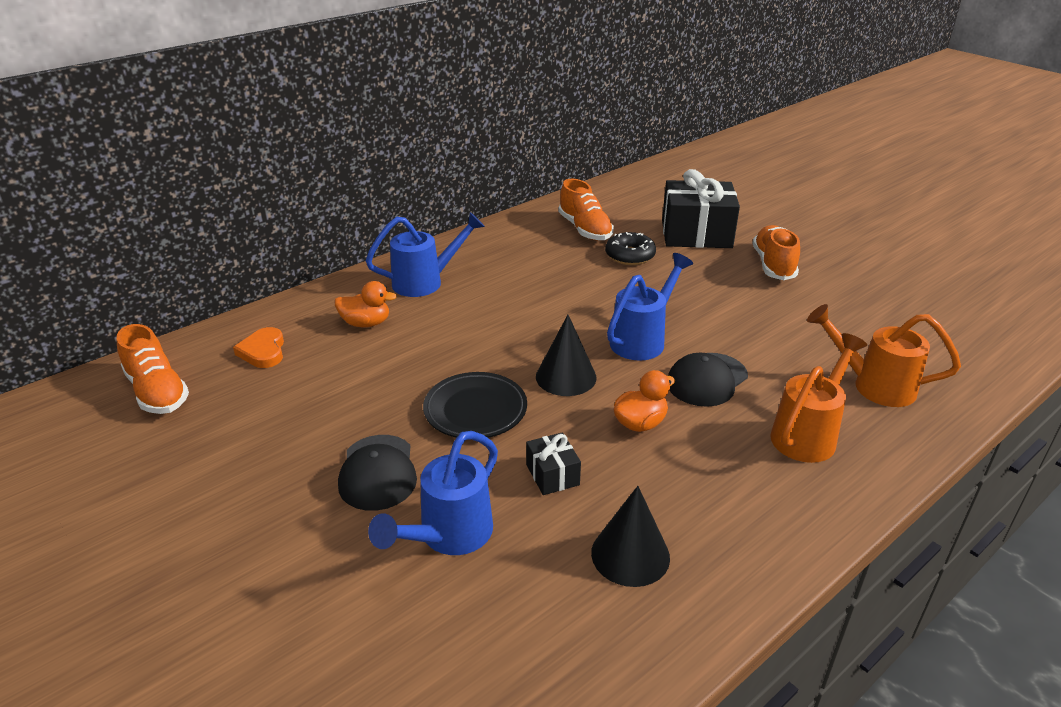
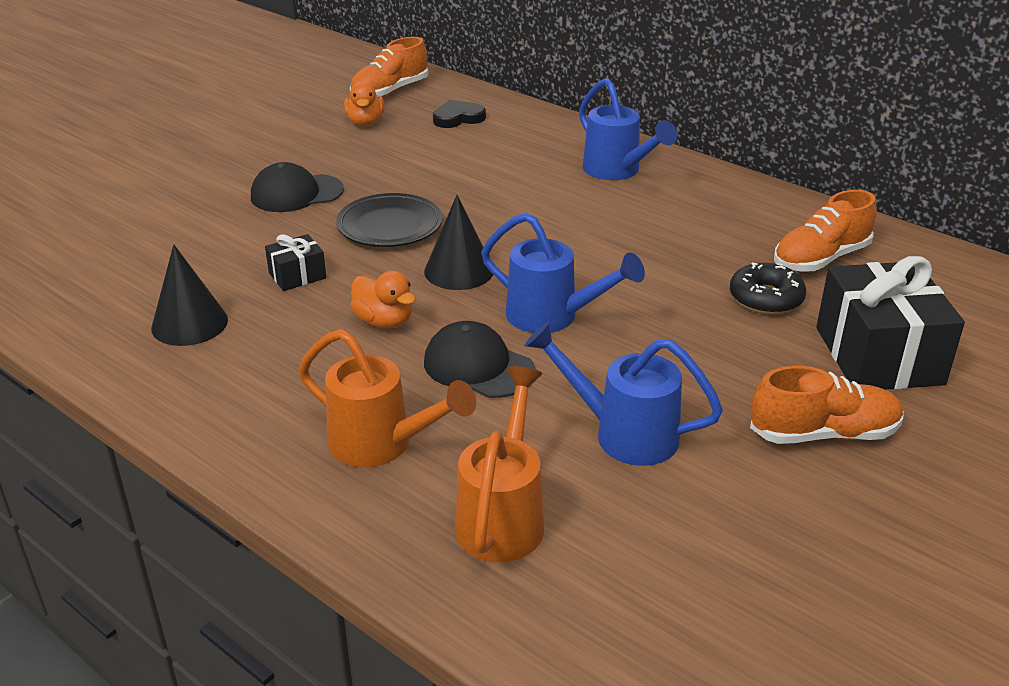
camera: 80 degrees right, 0 degrees up
(263, 351) = (458, 118): orange heart -> black heart
(366, 323) = (521, 153): orange duck -> orange duck (365, 123)
(448, 536) = (218, 234): blue watering can -> blue watering can (622, 433)

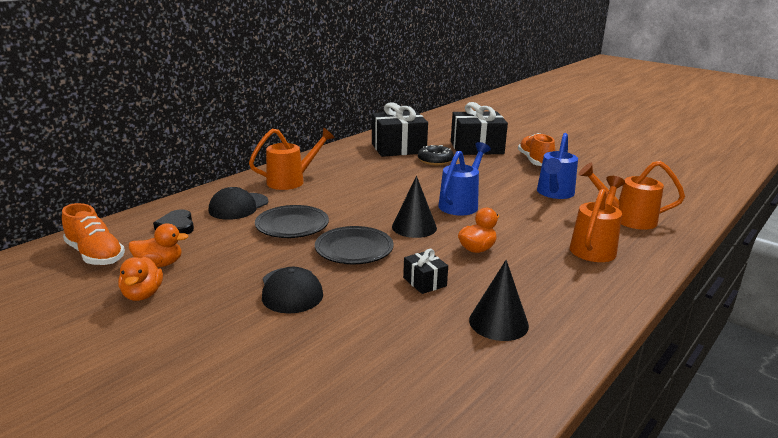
camera: 90 degrees left, 10 degrees down
(305, 124) = (143, 295): none -> orange duck
(460, 183) = (292, 226): none -> black plate
(478, 366) = (514, 223): black cap -> black cap (238, 206)
(617, 171) = (292, 181): blue watering can -> orange watering can
(820, 259) = (398, 148): orange shoe -> black gift

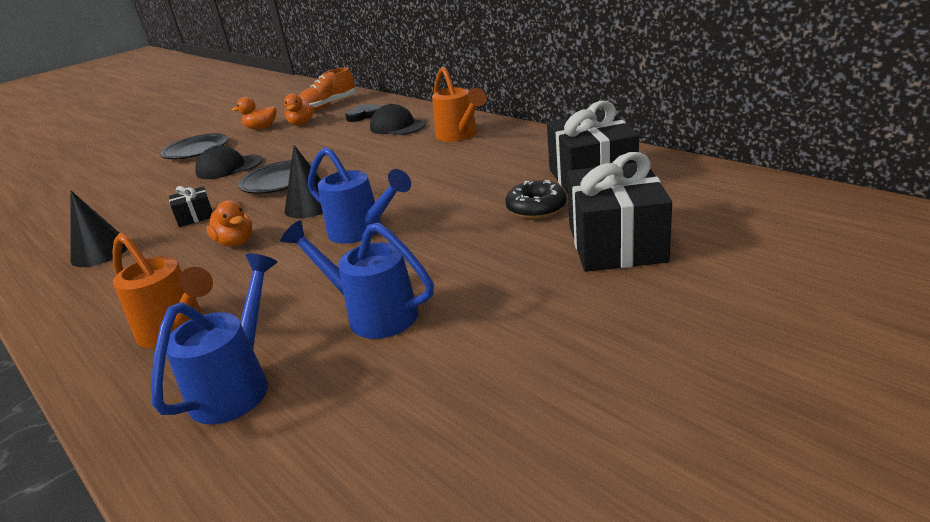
camera: 100 degrees right, 5 degrees up
(292, 226) = (344, 152): black plate -> black plate (196, 151)
(535, 161) = (545, 306): orange shoe -> none
(626, 219) = (238, 384): orange watering can -> blue watering can

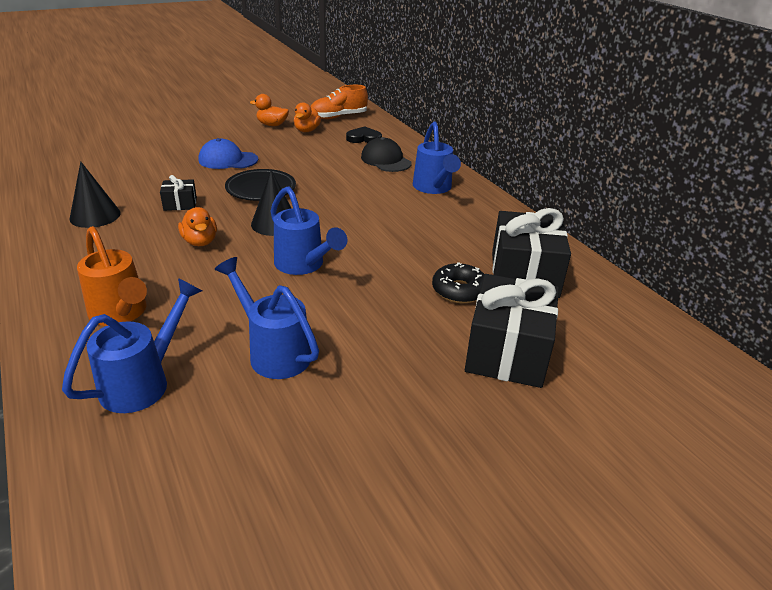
camera: 10 degrees right, 5 degrees up
(196, 151) = (209, 133): black plate -> none
(229, 167) = (228, 160): black cap -> blue cap
(460, 136) = (434, 188): orange watering can -> blue watering can

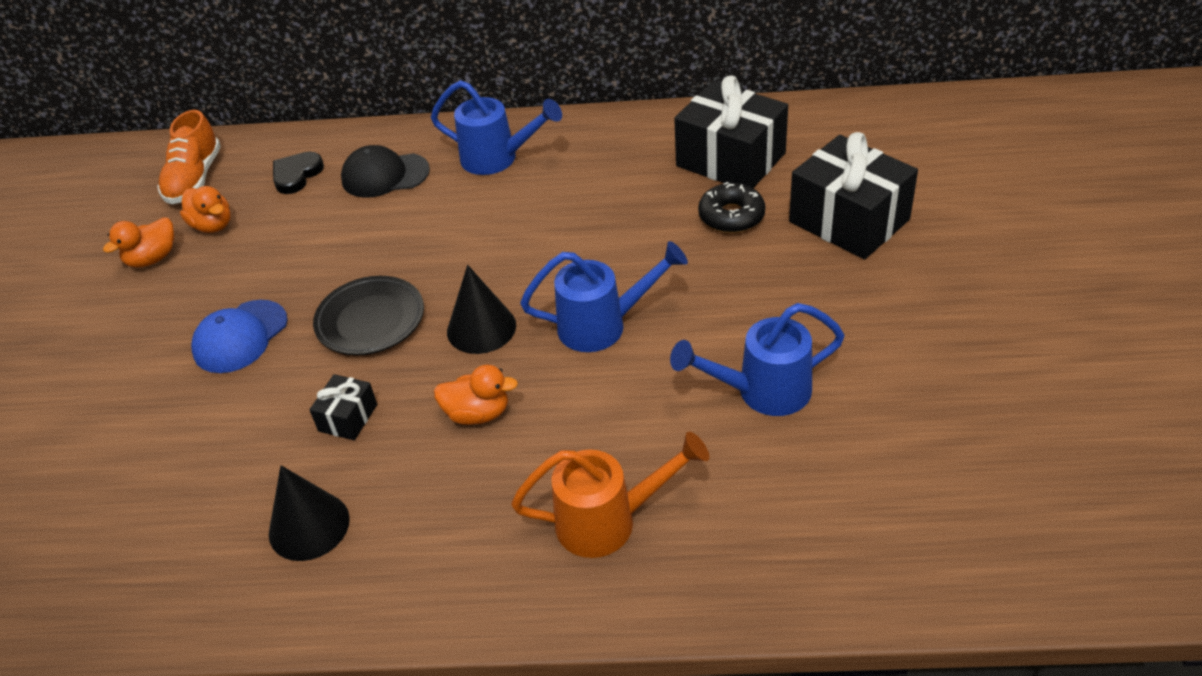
camera: 55 degrees left, 10 degrees up
(144, 381) = (760, 514): blue watering can -> none

